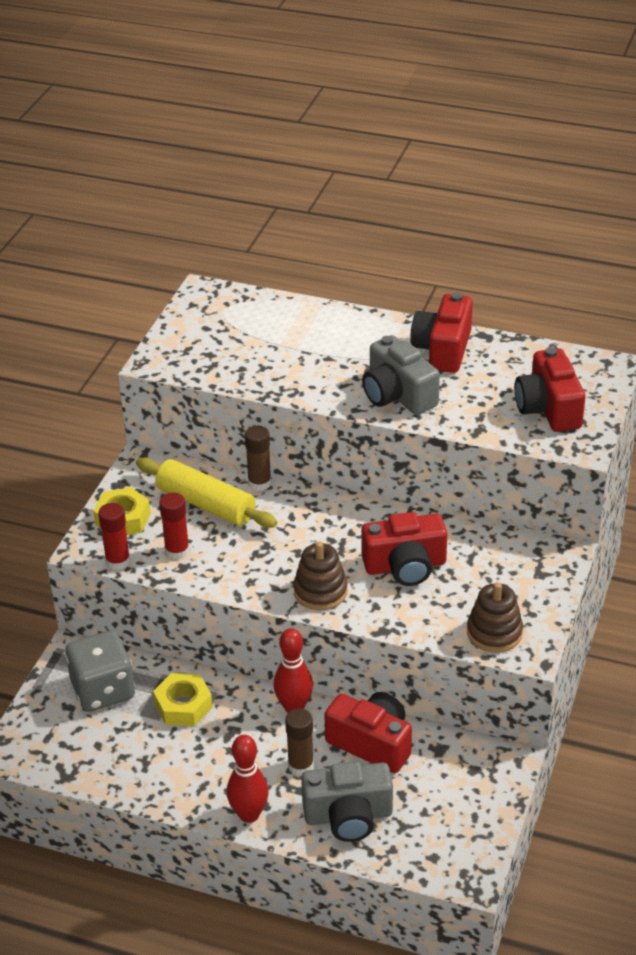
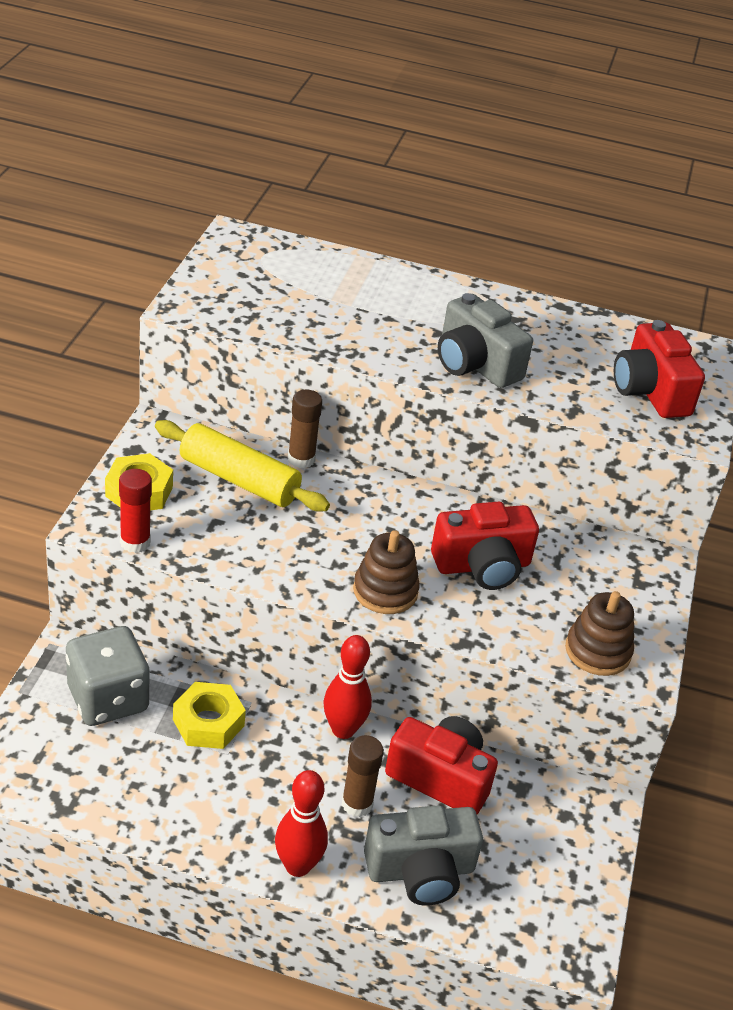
camera: 10 degrees left, 0 degrees up
(177, 551) = (207, 533): red glue stick -> none
(443, 349) = (519, 318): red camera -> none

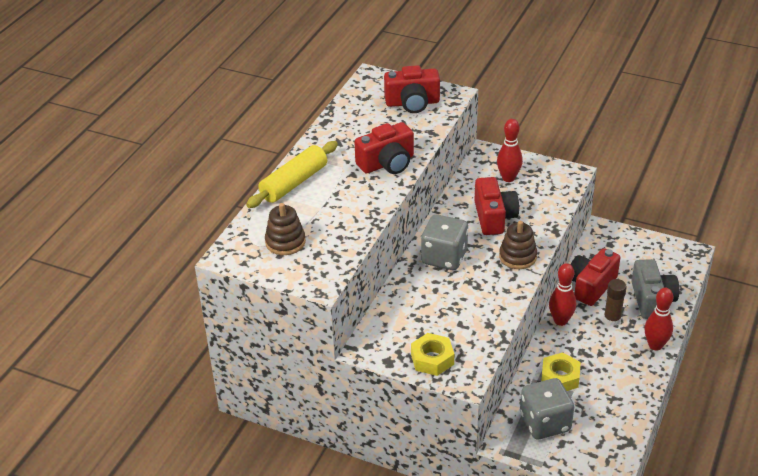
camera: 75 degrees left, 0 degrees up
(135, 542) = (481, 361): red glue stick -> none
(239, 480) = (419, 312): yellow rolling pin -> yellow rolling pin (294, 183)
(301, 459) = (399, 283): brown glue stick -> none
(368, 506) = (444, 257): none -> grey dice
(475, 364) = (387, 163): grey camera -> red camera
(597, 587) = (508, 178): none -> red bowling pin
(597, 651) = (556, 185): brown stacking toy -> brown stacking toy (285, 242)

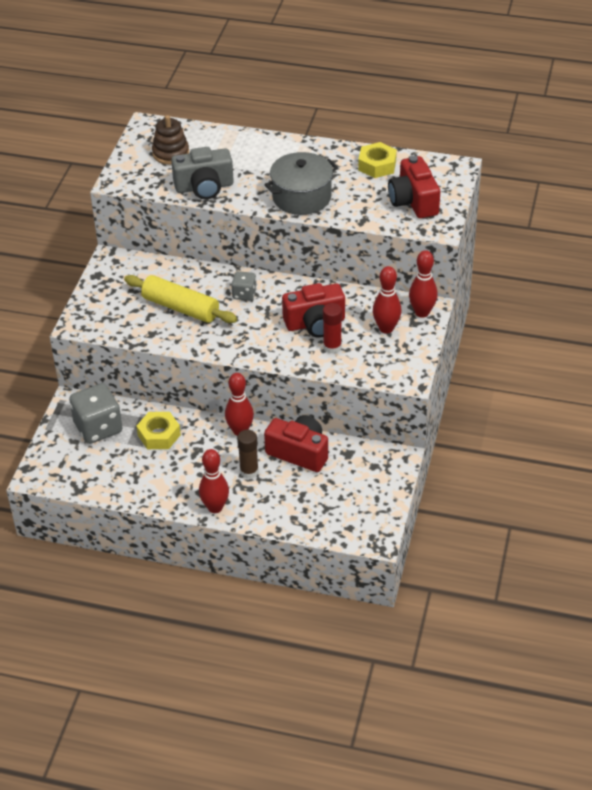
camera: 80 degrees right, 5 degrees up
(294, 183) = (257, 145): yellow rolling pin -> yellow rolling pin (180, 308)
(387, 163) = (301, 197): red camera -> grey pot
(432, 359) = (102, 301): yellow nut -> yellow nut (377, 165)
(444, 257) = (244, 294): grey dice -> grey dice, size x0.54
(491, 157) = (422, 312): none -> red bowling pin
(517, 257) = (255, 345): brown stacking toy -> none
(527, 211) = (332, 347): none -> red glue stick
(652, 300) = (286, 504): grey camera -> grey camera (204, 187)

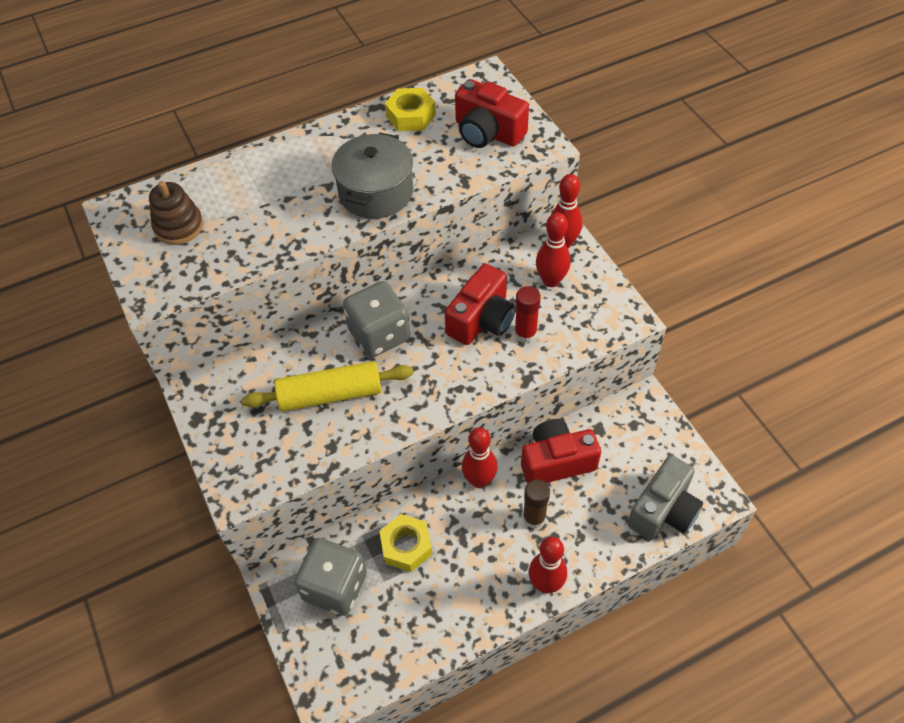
camera: 40 degrees left, 10 degrees up
(204, 187) = (260, 243): grey camera -> grey camera (663, 510)
(244, 294) = (379, 335): grey dice -> grey dice, size x1.84

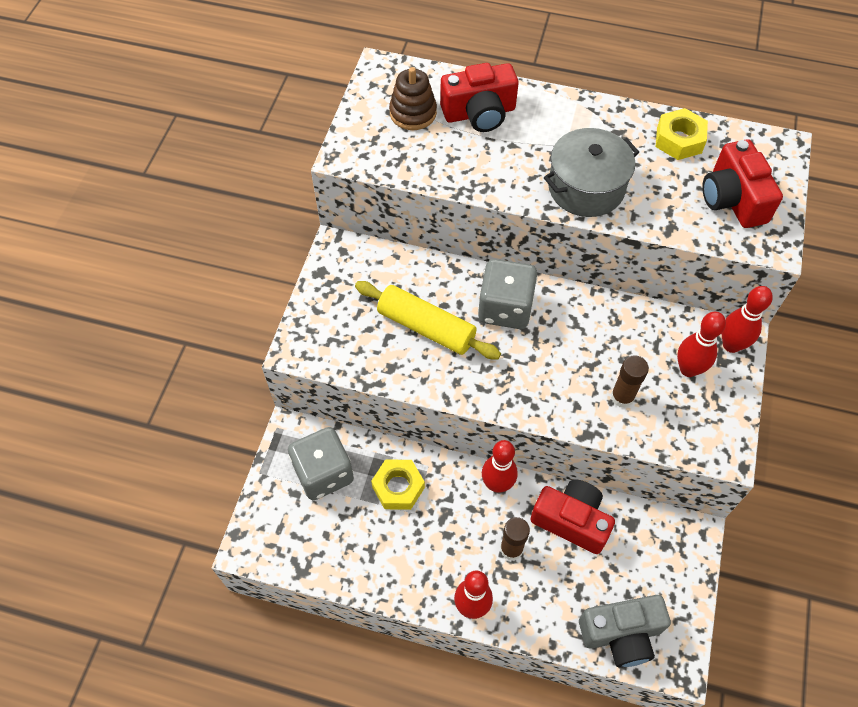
camera: 40 degrees right, 5 degrees up
(482, 319) = (597, 357): red camera -> red camera (479, 113)
(525, 334) = (622, 397): red glue stick -> brown glue stick

